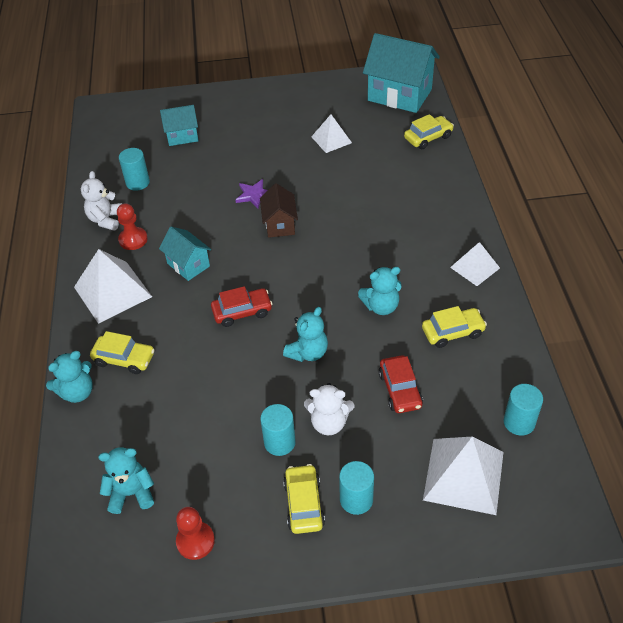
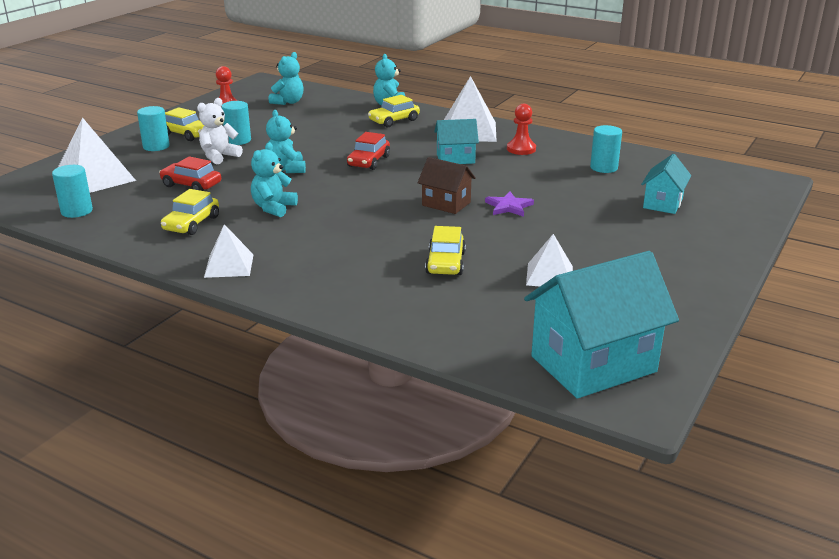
camera: 125 degrees right, 20 degrees down
(106, 219) = (564, 146): white teddy bear -> none
(428, 138) = (464, 339): yellow car -> yellow car (445, 263)

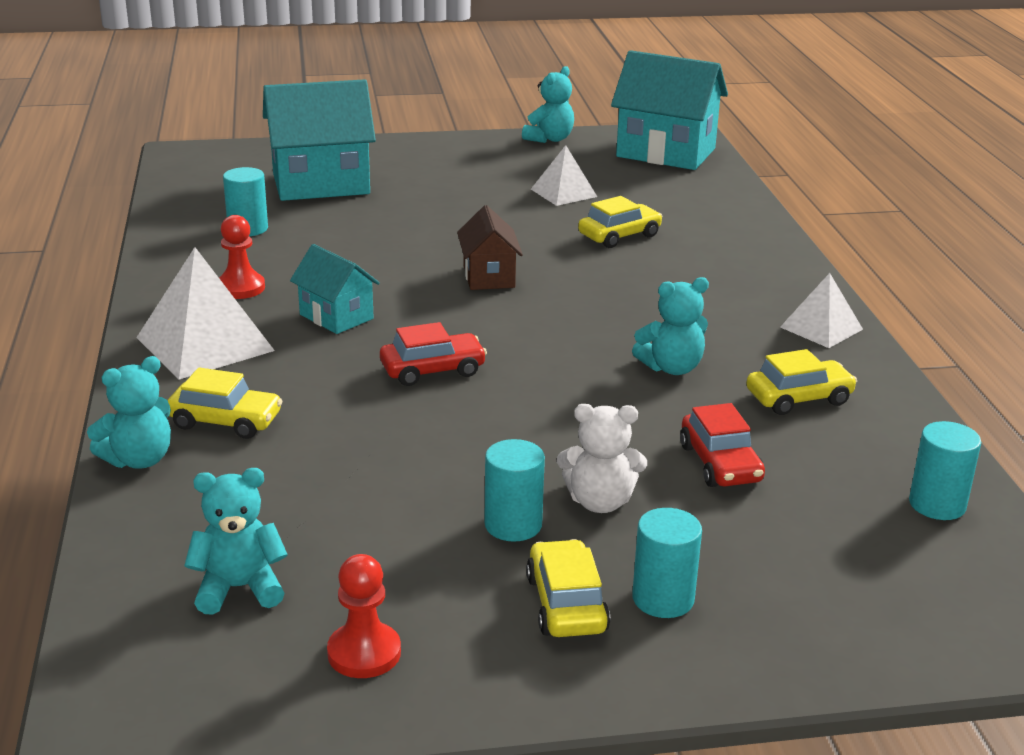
camera: 130 degrees left, 0 degrees up
(94, 178) = (854, 569): white pyramid -> none
(286, 169) = (552, 418): turquoise teddy bear -> turquoise teddy bear (549, 139)
(509, 206) = (443, 245): purple star -> none
(663, 203) = (321, 184): turquoise house -> turquoise house, size x1.84

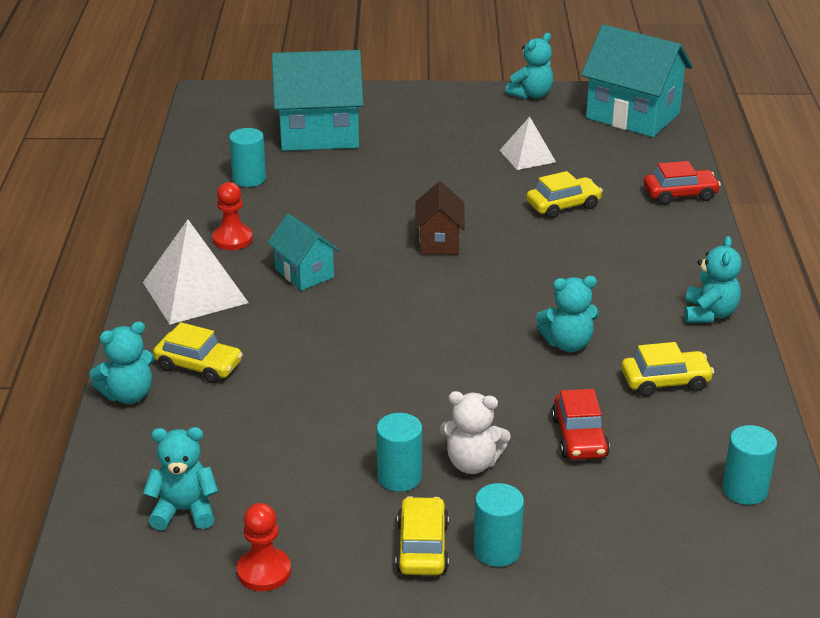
camera: 10 degrees right, 5 degrees up
(433, 370) = (370, 331): red car -> red car (680, 194)
(821, 328) = (709, 314): white pyramid -> turquoise teddy bear

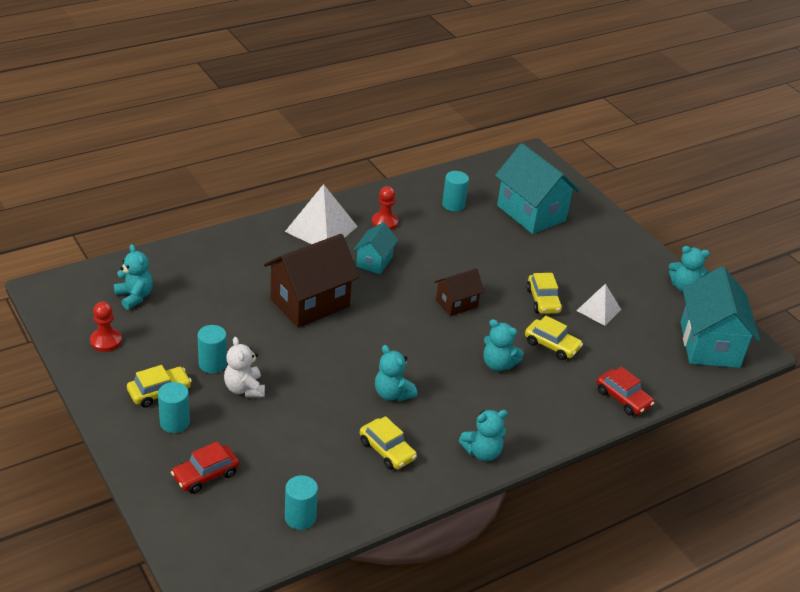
camera: 55 degrees right, 5 degrees up
(128, 395) = (213, 242): turquoise teddy bear -> turquoise teddy bear (498, 364)
(199, 366) = (256, 256): yellow car -> yellow car (543, 300)
(342, 351) = (310, 303): none -> brown house
(579, 437) = (300, 427): red car -> red car (205, 475)

